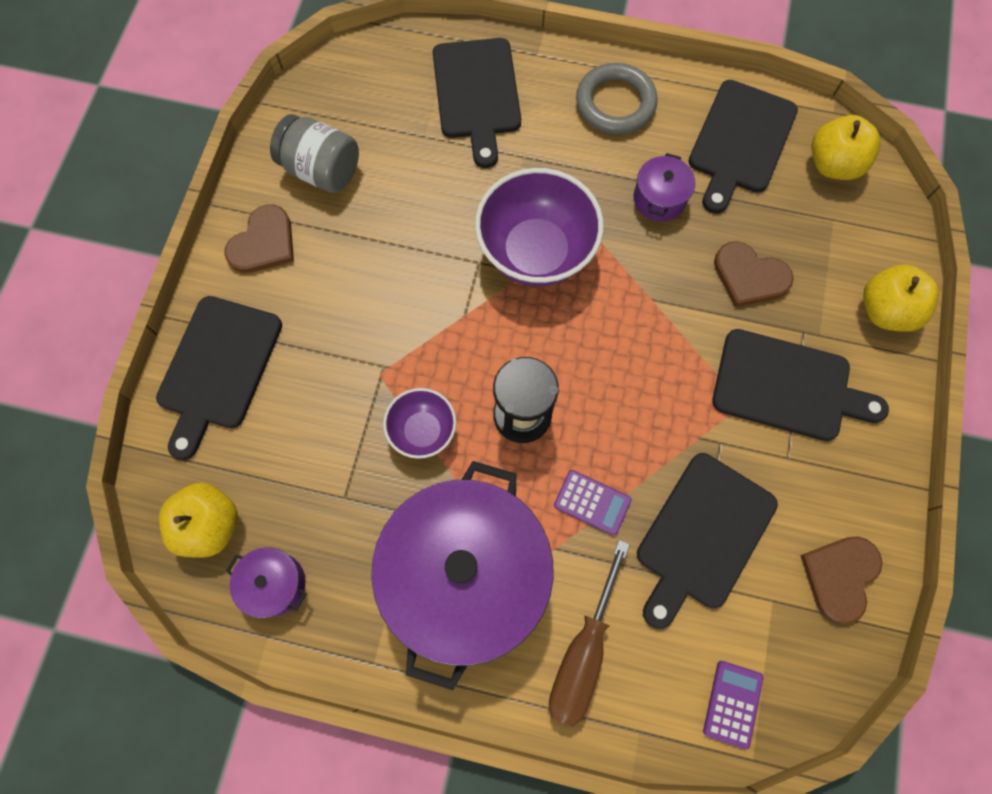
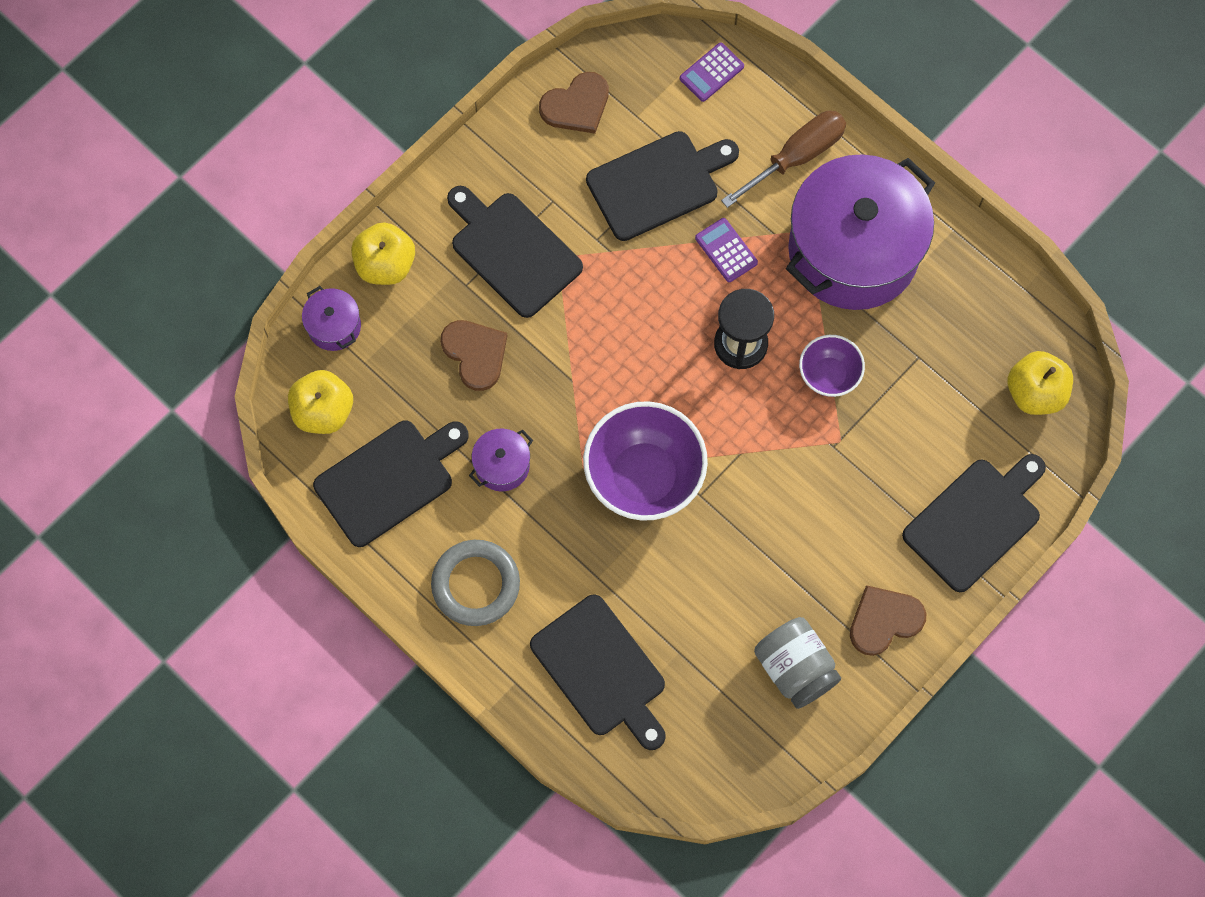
camera: 150 degrees left, 0 degrees up
(275, 584) = (1002, 322): purple pot -> purple pot (334, 326)
(477, 94) = (601, 670): black cutting board -> black cutting board turned 120 degrees clockwise

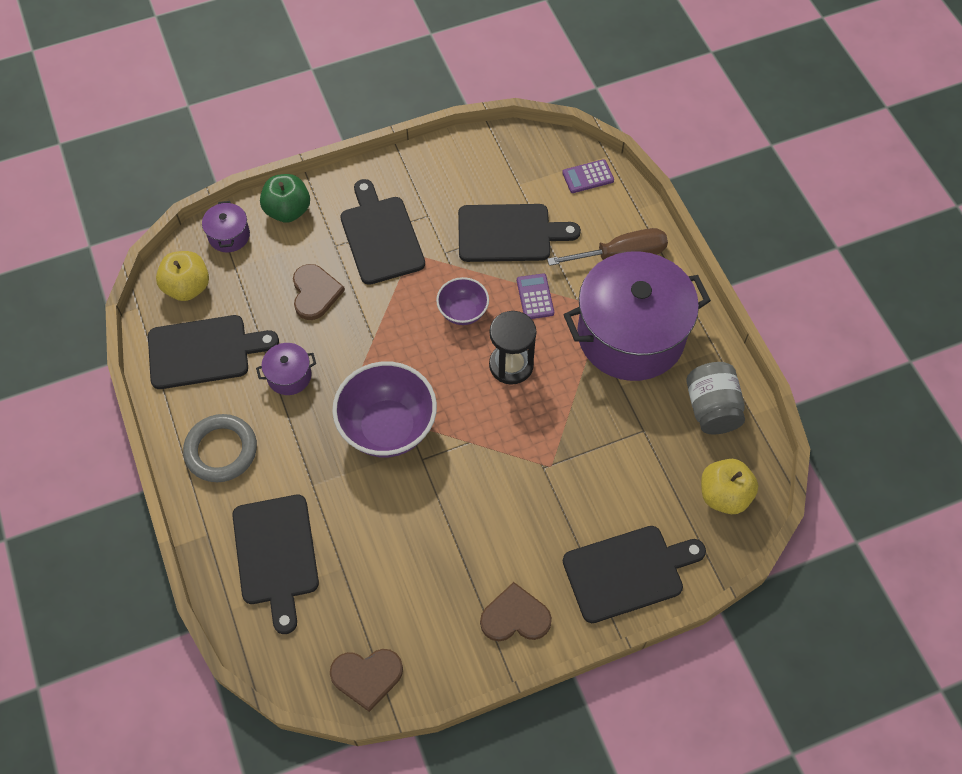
camera: 25 degrees right, 10 degrees down
(385, 265) = (288, 210): yellow apple -> green apple
(576, 105) = (479, 161): brown heart -> brown heart (367, 676)
(795, 668) = (425, 621): grey jar -> grey jar (712, 408)
(828, 375) = (566, 414): purple bowl -> purple bowl (463, 312)

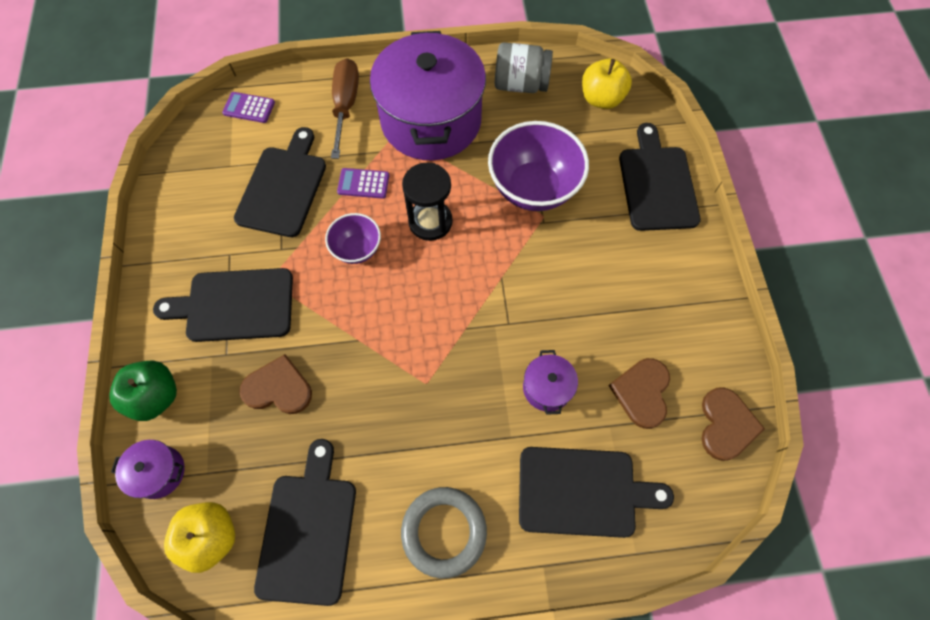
camera: 75 degrees left, 5 degrees up
(289, 376) = (373, 436): purple pot -> purple pot (547, 388)
(388, 427) = (465, 348): purple bowl -> purple bowl (533, 188)
(515, 616) = (684, 281): brown heart -> brown heart (642, 392)
(588, 177) = (249, 108): purple calculator -> purple calculator turned 105 degrees clockwise

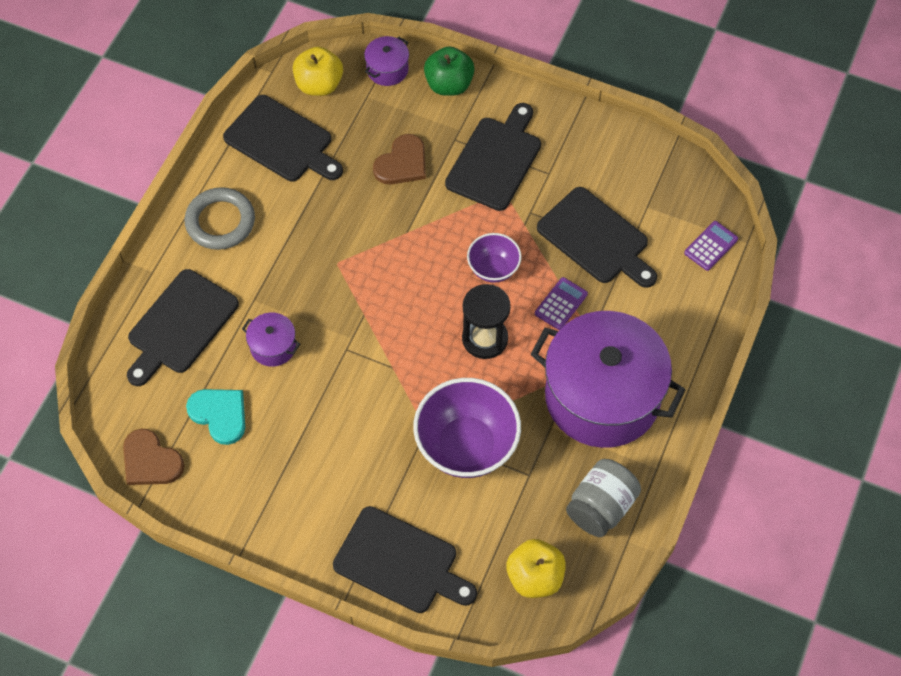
camera: 120 degrees right, 5 degrees down
(345, 106) = (666, 329): brown screwdriver -> none
(642, 392) = (219, 415): brown heart -> turquoise heart

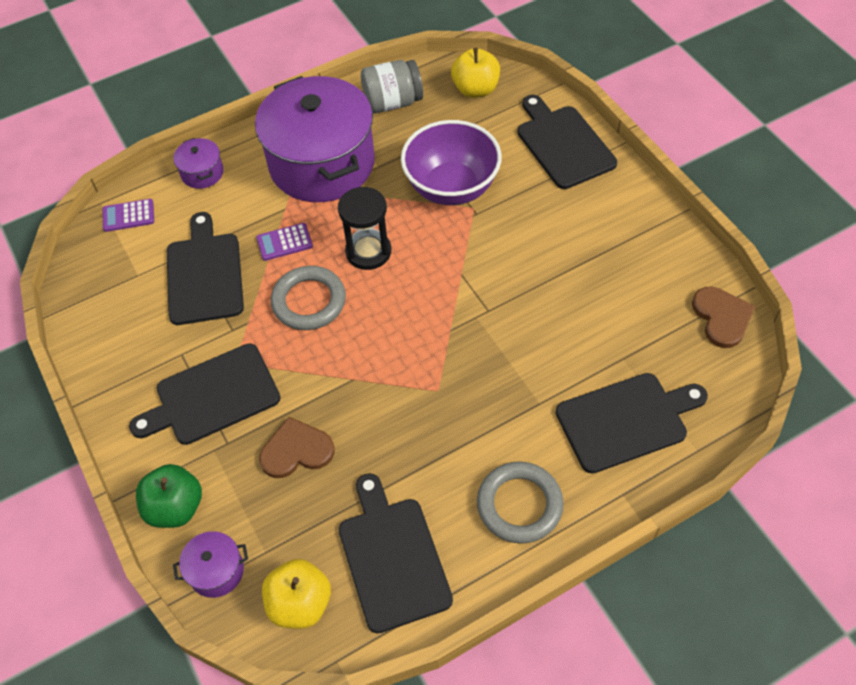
camera: 140 degrees left, 5 degrees down
(219, 415) = (637, 320): turquoise heart -> none
(273, 346) = (551, 350): purple pot -> purple pot (202, 173)
(493, 268) = (309, 301): purple bowl -> grey ring

